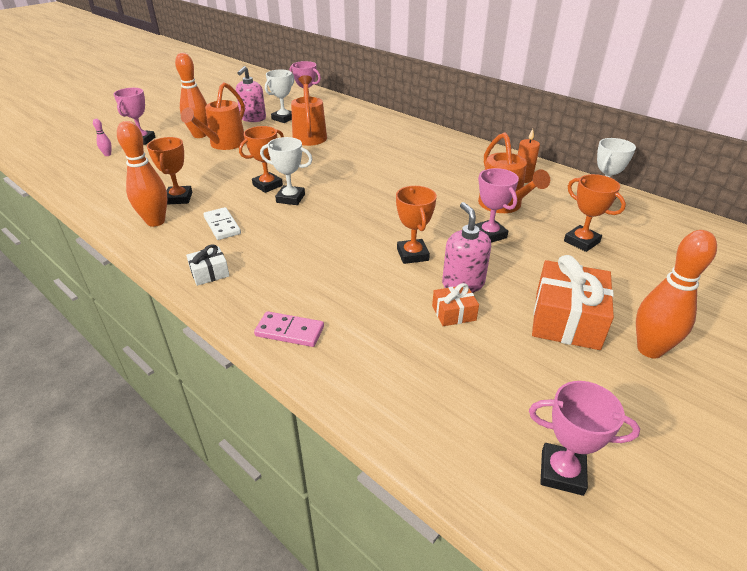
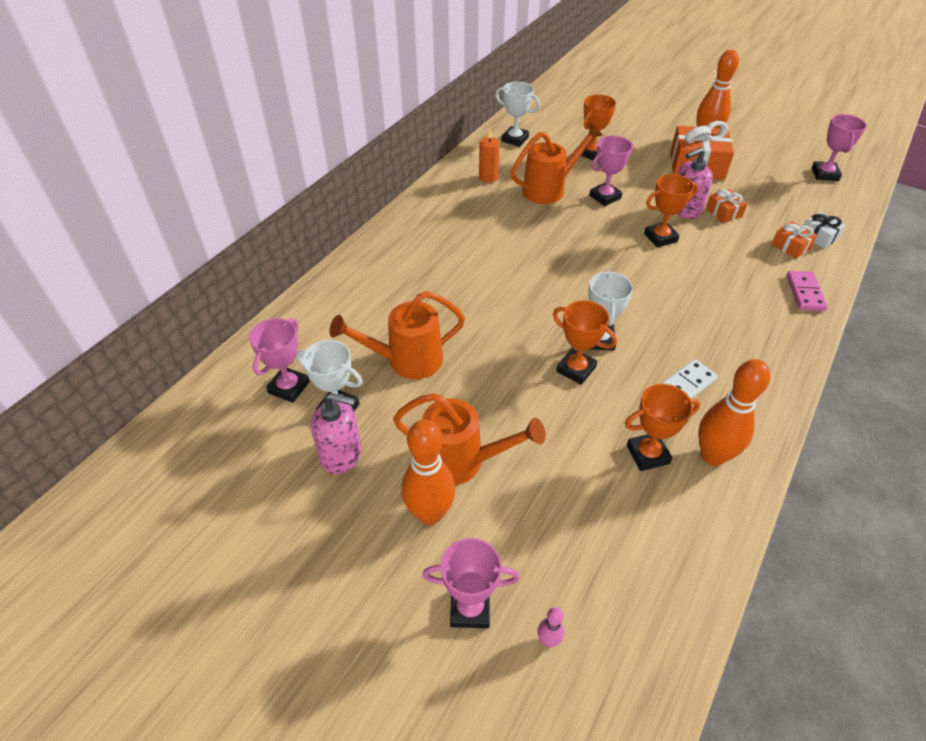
camera: 100 degrees left, 10 degrees up
(209, 273) = (771, 367): white gift -> white gift (818, 236)
(374, 350) = (790, 246): none -> orange gift

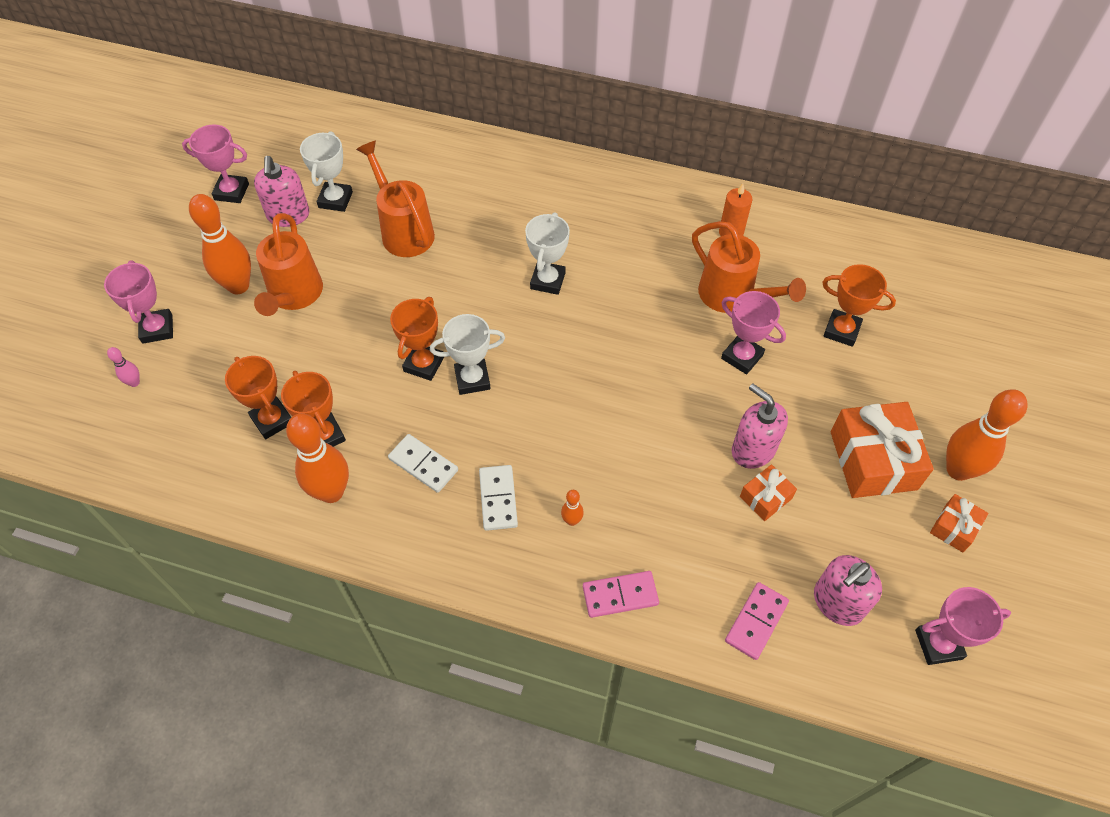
camera: 75 degrees right, 10 degrees up
(289, 387) = (353, 161): pink trophy -> pink trophy (231, 192)
(515, 139) = (832, 243): white trophy -> white trophy (547, 281)
(660, 237) = (677, 425): orange trophy -> orange trophy (272, 420)
(722, 343) = (498, 499): none -> white domino
(742, 305) = (572, 520): none -> orange bowling pin
(790, 246) = (717, 582): orange gift -> orange gift (954, 528)
(801, 202) = (837, 603): none -> pink soap dispenser
(818, 236) = (756, 622): white gift -> pink domino

